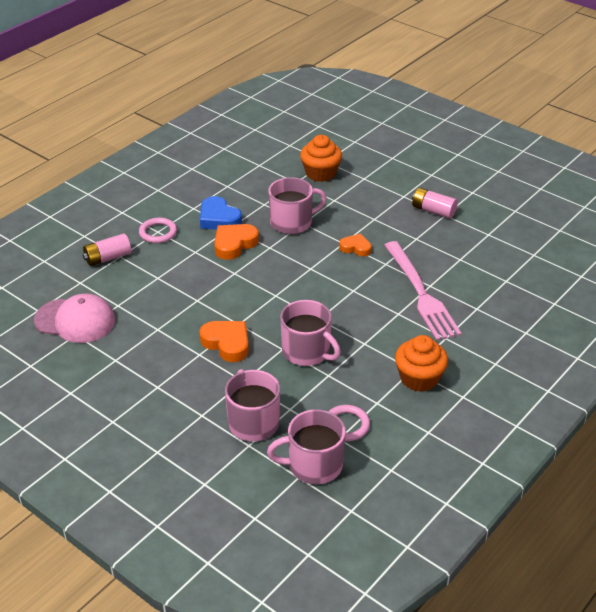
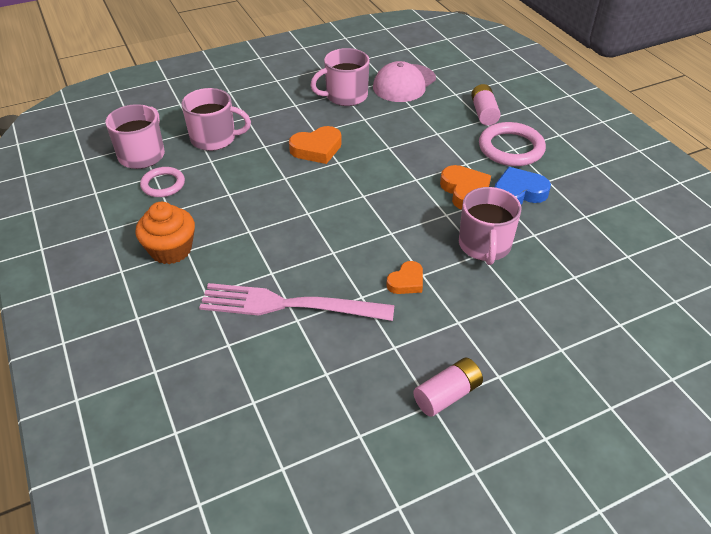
camera: 115 degrees right, 5 degrees up
(158, 233) = (511, 148): pink ring -> pink ring, size x1.59
(307, 352) = (268, 191): pink mug -> pink mug (345, 96)
(320, 173) = (588, 307): orange cupcake -> none

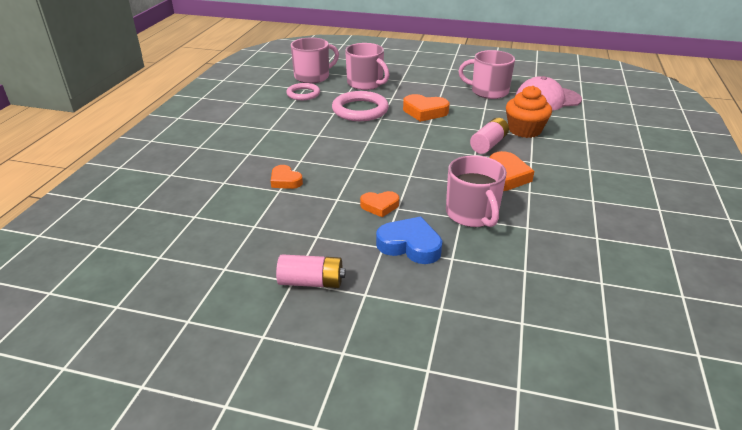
camera: 40 degrees right, 10 degrees down
(171, 250) = (262, 125): orange cupcake -> orange cupcake (524, 130)
(288, 305) = (285, 181): pink fork -> orange heart
(483, 113) = (593, 138): pink battery -> pink battery (488, 144)
(484, 245) = (472, 214): pink mug -> pink mug turned 60 degrees counterclockwise
(511, 148) = (587, 167): pink ring -> pink ring (360, 110)
(518, 193) = (552, 196): blue heart -> blue heart (410, 245)

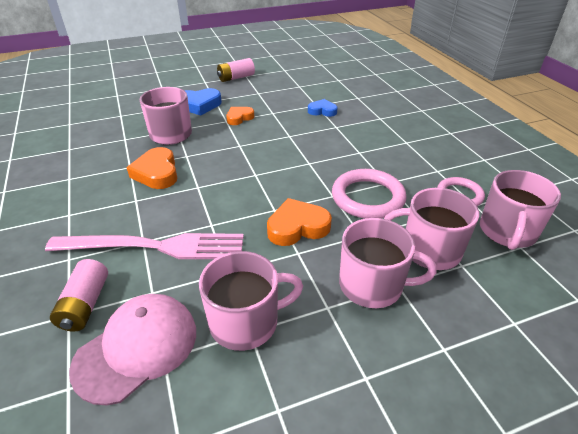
camera: 145 degrees right, 5 degrees up
(285, 181) = (322, 111): orange heart -> blue heart
(413, 83) = (373, 285): none -> pink mug
(488, 144) = (190, 205): pink battery -> pink battery (85, 304)
(524, 130) = (155, 247): orange cupcake -> pink fork

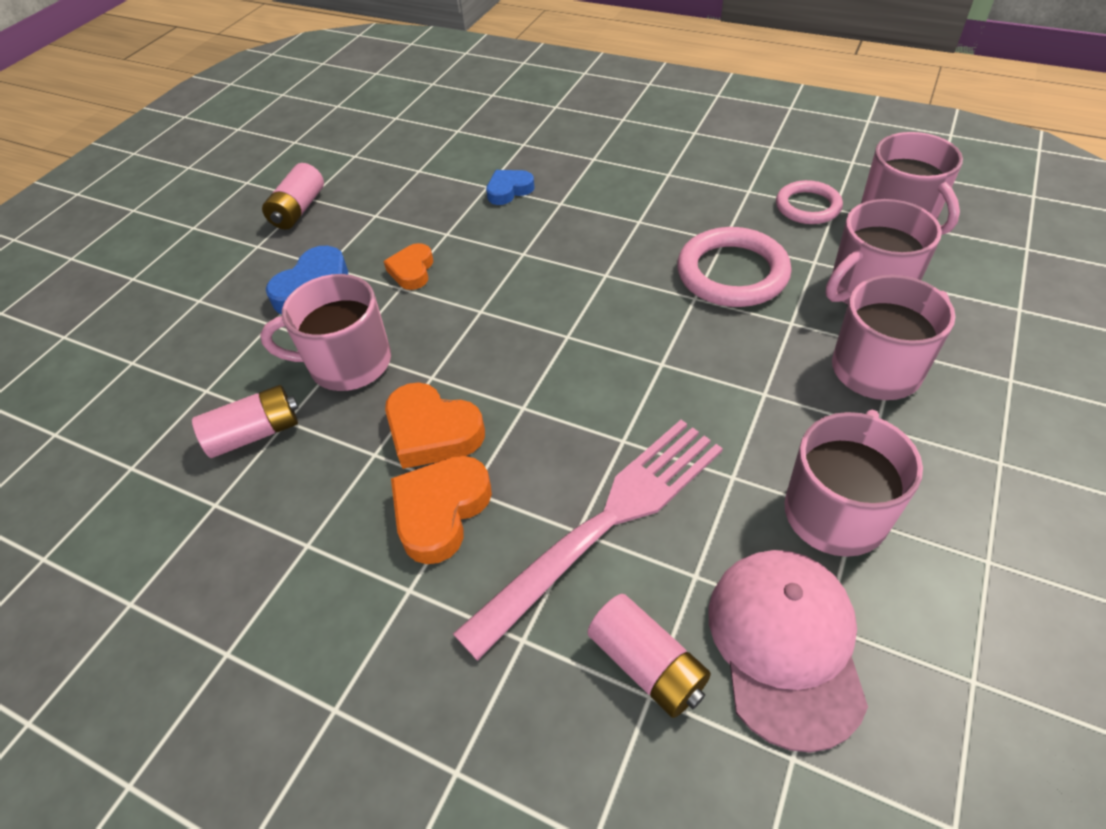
camera: 40 degrees left, 10 degrees up
(111, 136) = (255, 433): none -> pink battery
(297, 227) = (718, 364): orange heart -> orange heart (441, 511)

